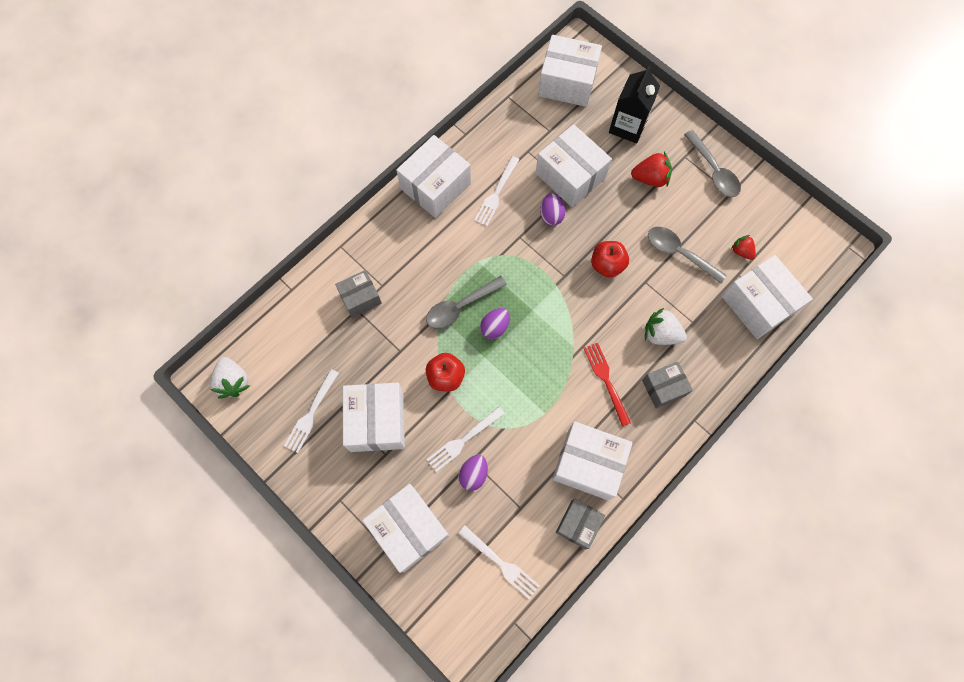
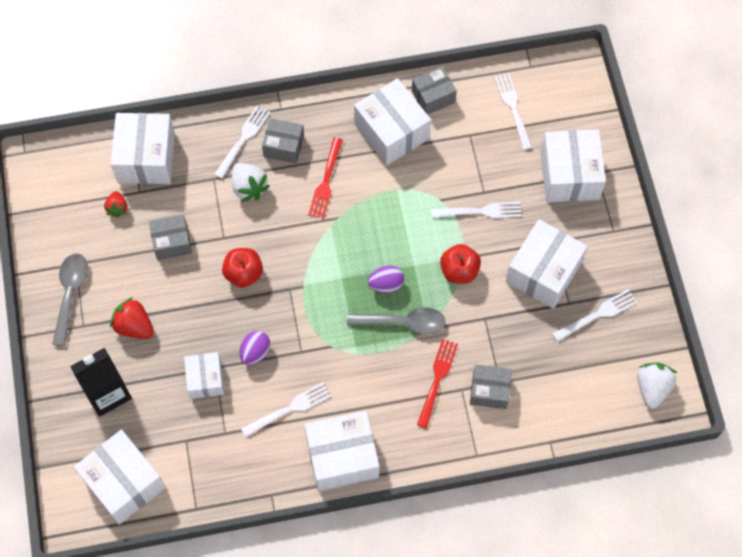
camera: 145 degrees left, 5 degrees down
(405, 281) = (437, 379): none -> red fork
(473, 474) = (490, 181): purple egg -> none
(570, 175) = (205, 379): white box -> white box, size x0.60
(679, 253) = (172, 242): grey spoon -> grey box
(700, 371) = (243, 139): none -> white fork

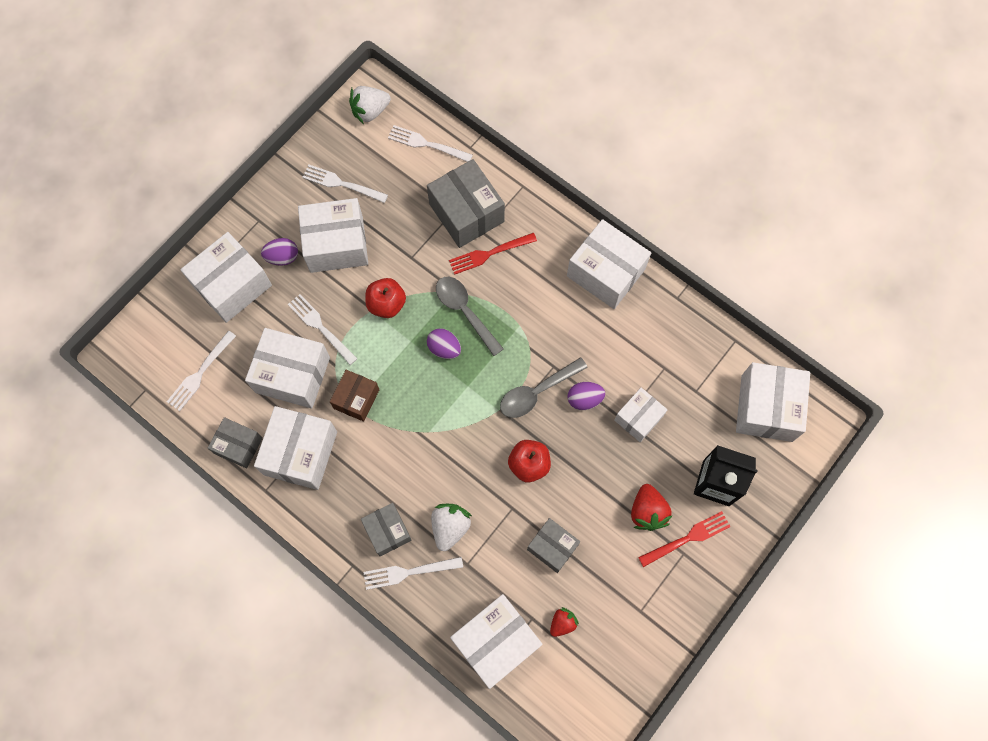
camera: 130 degrees left, 5 degrees up
(70, 294) = (668, 590): grey spoon -> grey spoon (536, 392)
(290, 409) = (604, 337): white fork -> white fork (426, 144)
(326, 181) = (392, 468): red fork -> red fork (687, 538)
(400, 195) = (356, 399): none -> brown box
(458, 167) = (292, 374): none -> white box
(489, 390) = (466, 213): grey box -> grey box, size x1.67
(564, 226) = (282, 257): none -> purple egg

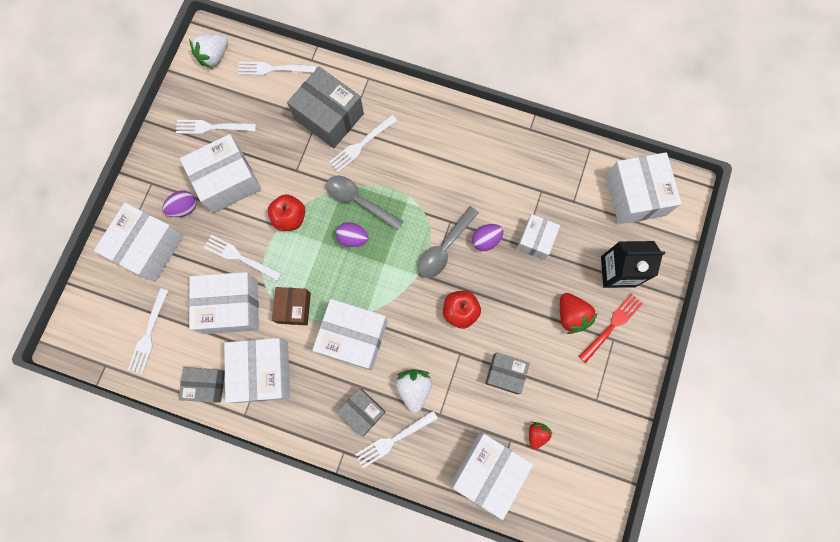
camera: 20 degrees left, 5 degrees up
(489, 254) = (361, 145): red fork -> white fork
(606, 272) = (464, 128): white box -> white box (353, 337)

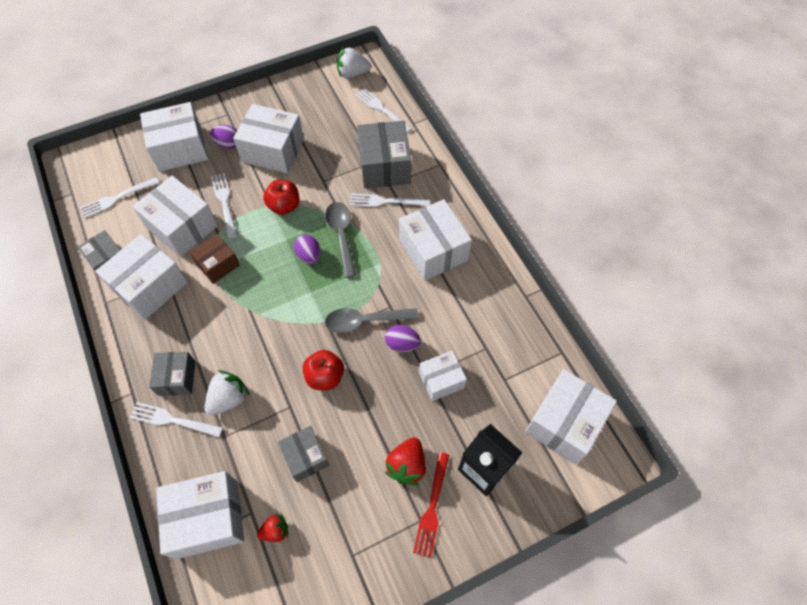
camera: 45 degrees right, 15 degrees down
(212, 127) = (302, 112): white fork -> none
(353, 337) = (232, 321): white box -> white box (433, 250)
(612, 325) = (432, 508): red fork -> red fork turned 105 degrees clockwise

